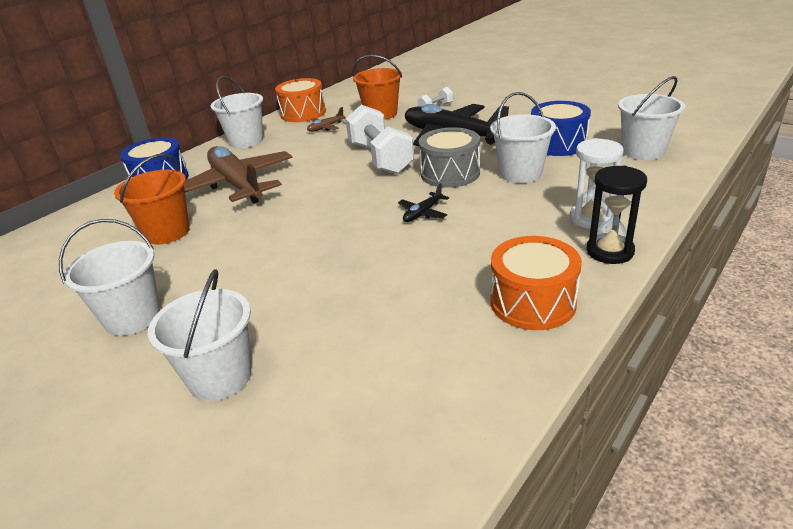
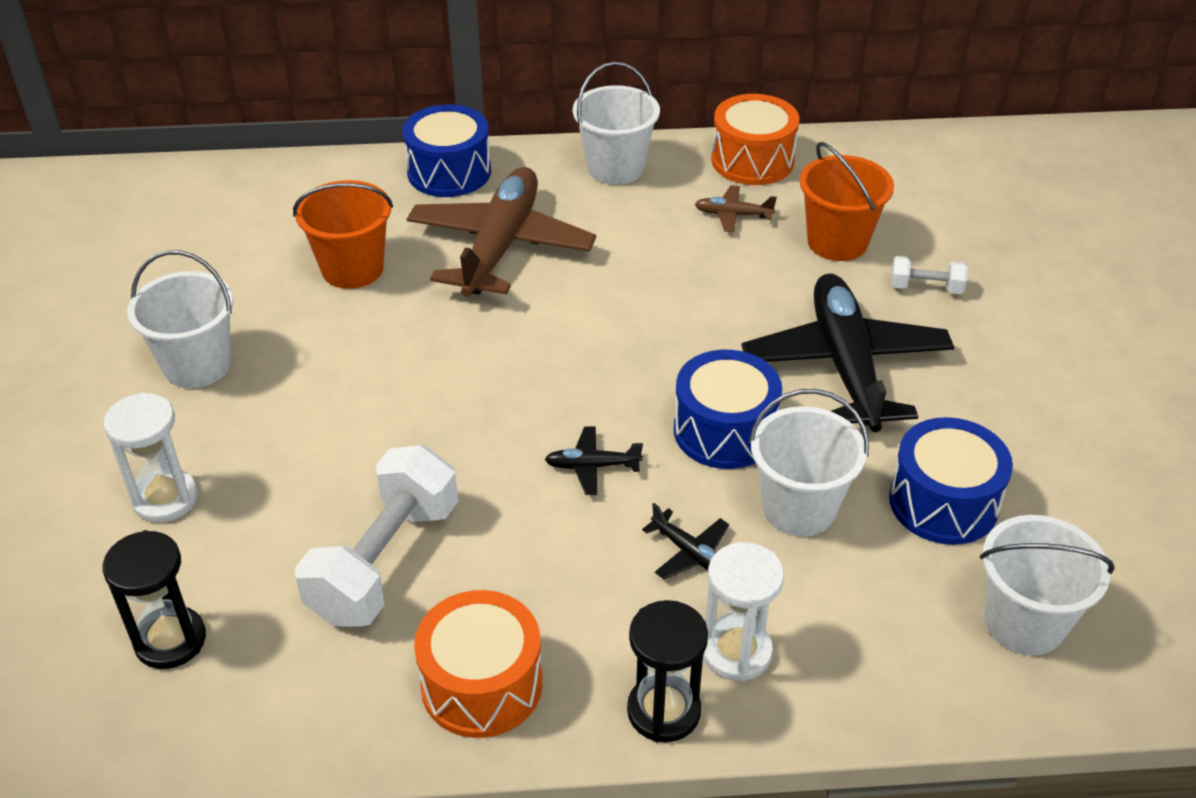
camera: 45 degrees right, 10 degrees up
(220, 377) = (165, 499): white bucket -> white hourglass
(347, 425) = (170, 640): none -> black hourglass
(380, 158) = (699, 331): white dumbbell -> white dumbbell (384, 561)
(450, 173) = (724, 431): grey drum -> blue drum
(515, 208) = (690, 554): none -> black plane

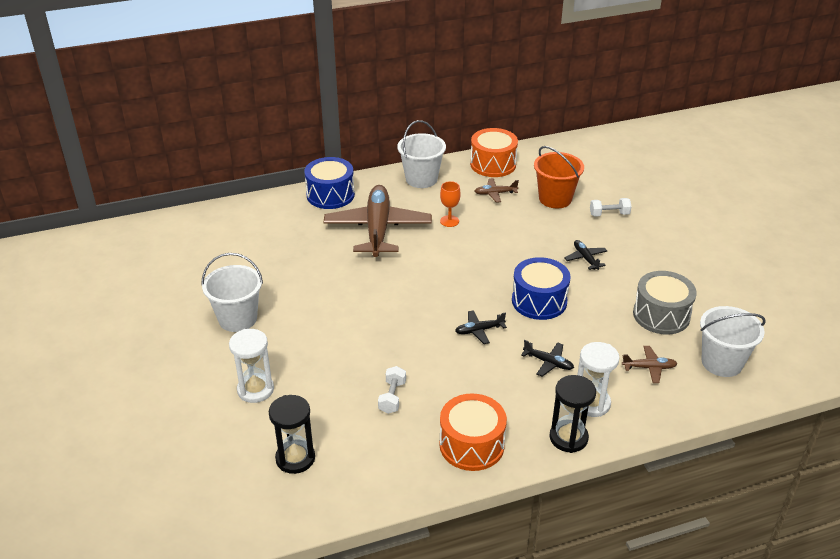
camera: 15 degrees left, 5 degrees down
(352, 269) = (301, 254): orange bucket -> none
(384, 561) = (392, 397): white dumbbell -> white dumbbell, size x0.47
(630, 252) = (449, 221): none -> orange goblet
(799, 508) = (592, 331): white bucket -> none
(845, 364) = (585, 258): black plane -> black plane, size x0.41
(876, 603) = (649, 368): none -> brown plane
(943, 502) = (661, 315): blue drum -> grey drum

